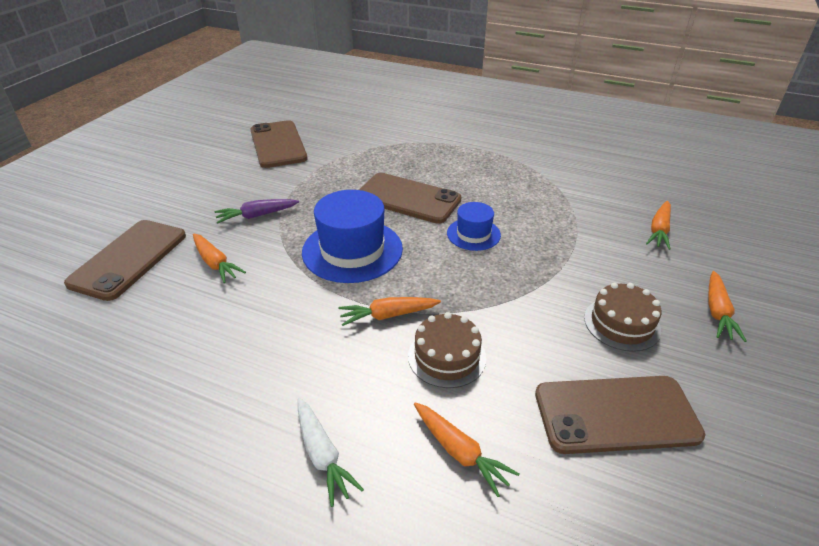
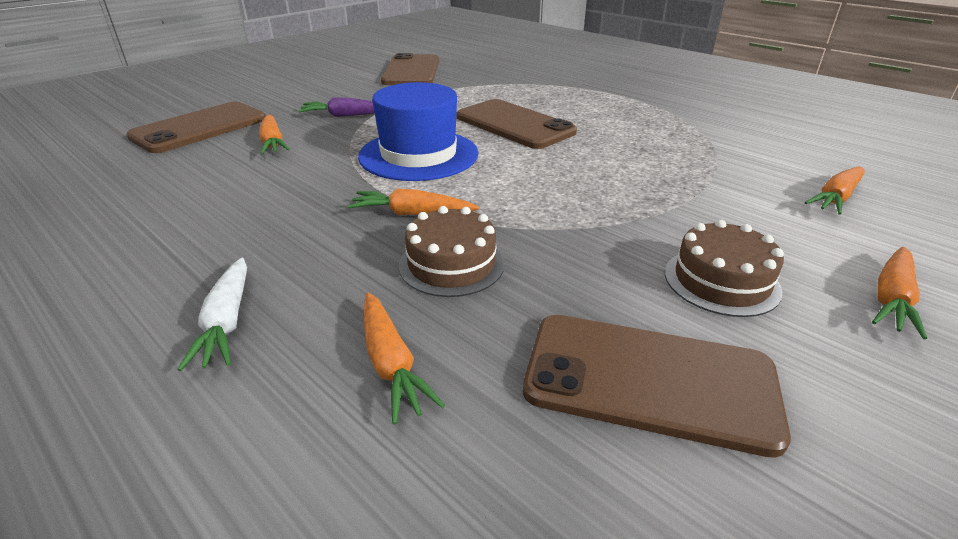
camera: 20 degrees right, 5 degrees down
(473, 234) = (570, 163): blue hat -> none

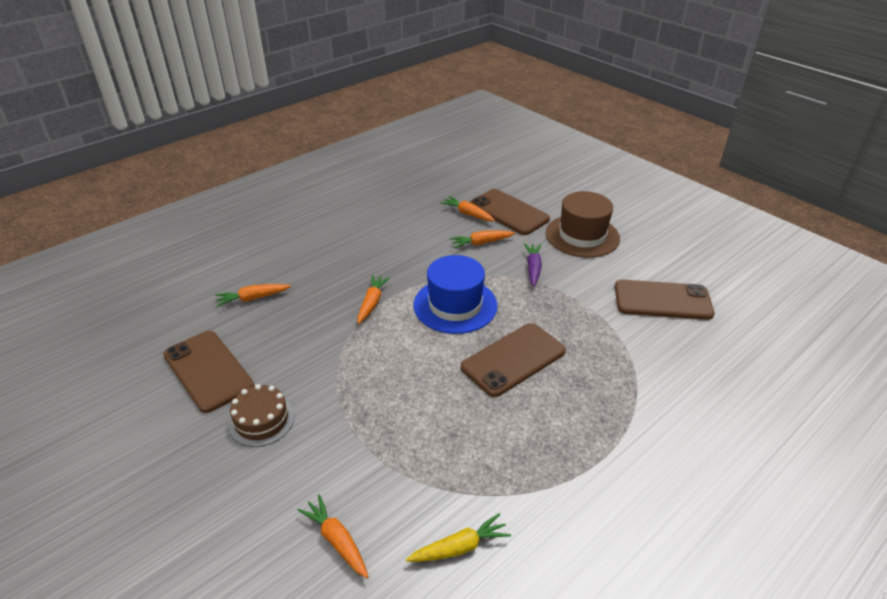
camera: 95 degrees right, 5 degrees up
(227, 322) = (296, 255): white carrot -> none
(284, 94) = (582, 236): none -> brown hat
(451, 264) = (315, 316): brown cake -> none
(649, 380) = (208, 370): brown phone -> brown phone turned 60 degrees counterclockwise
(770, 142) = (459, 547): none -> yellow carrot
(891, 299) = (214, 497): orange carrot -> orange carrot (468, 214)

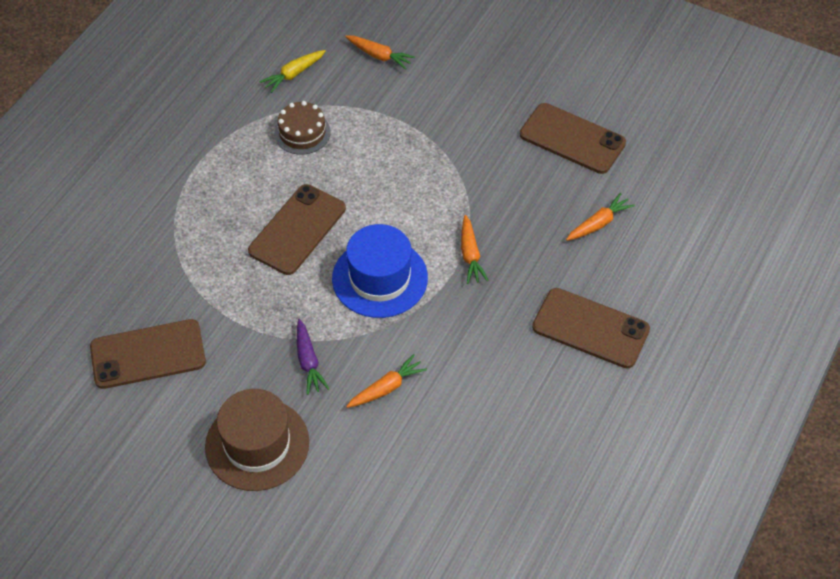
camera: 160 degrees right, 15 degrees up
(261, 420) = (491, 113): brown cake -> brown cake (302, 133)
(468, 214) = (426, 443): orange carrot -> none
(509, 212) = (370, 465): brown phone -> brown phone (590, 328)

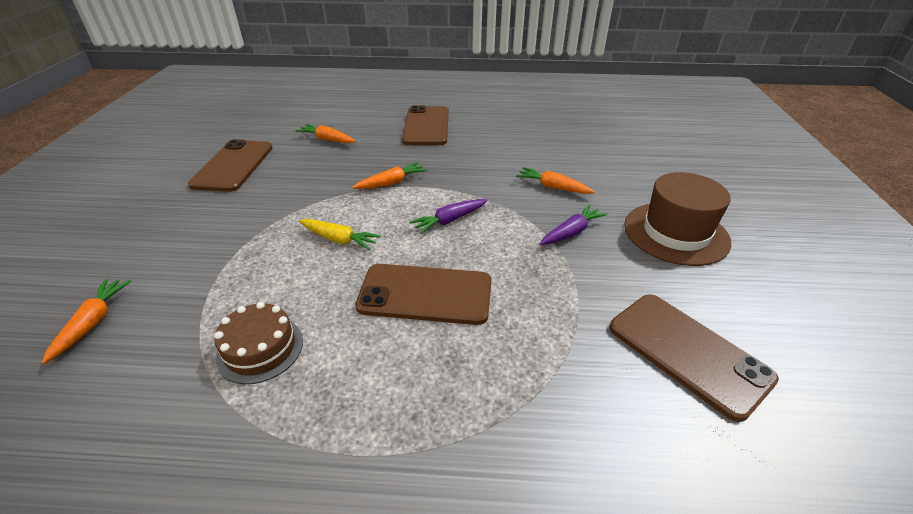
camera: 115 degrees left, 15 degrees down
(293, 74) = (127, 408): yellow carrot -> yellow carrot (339, 239)
(380, 278) = (449, 220): blue hat -> purple carrot

